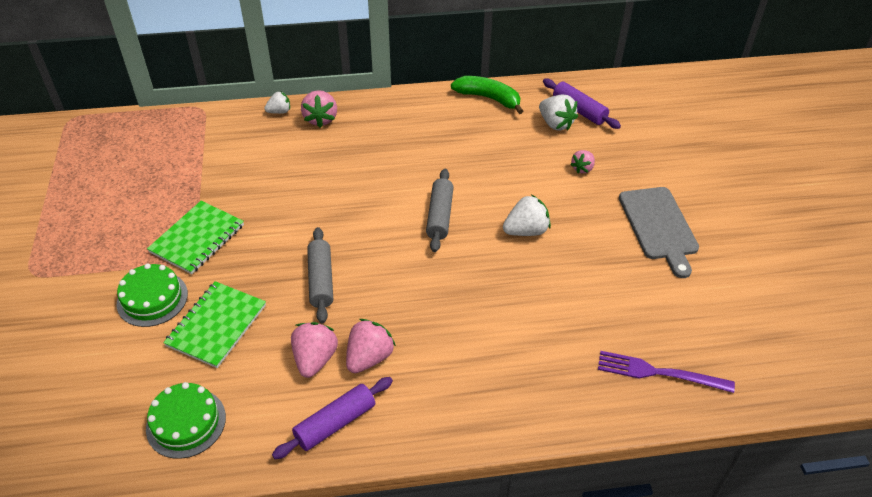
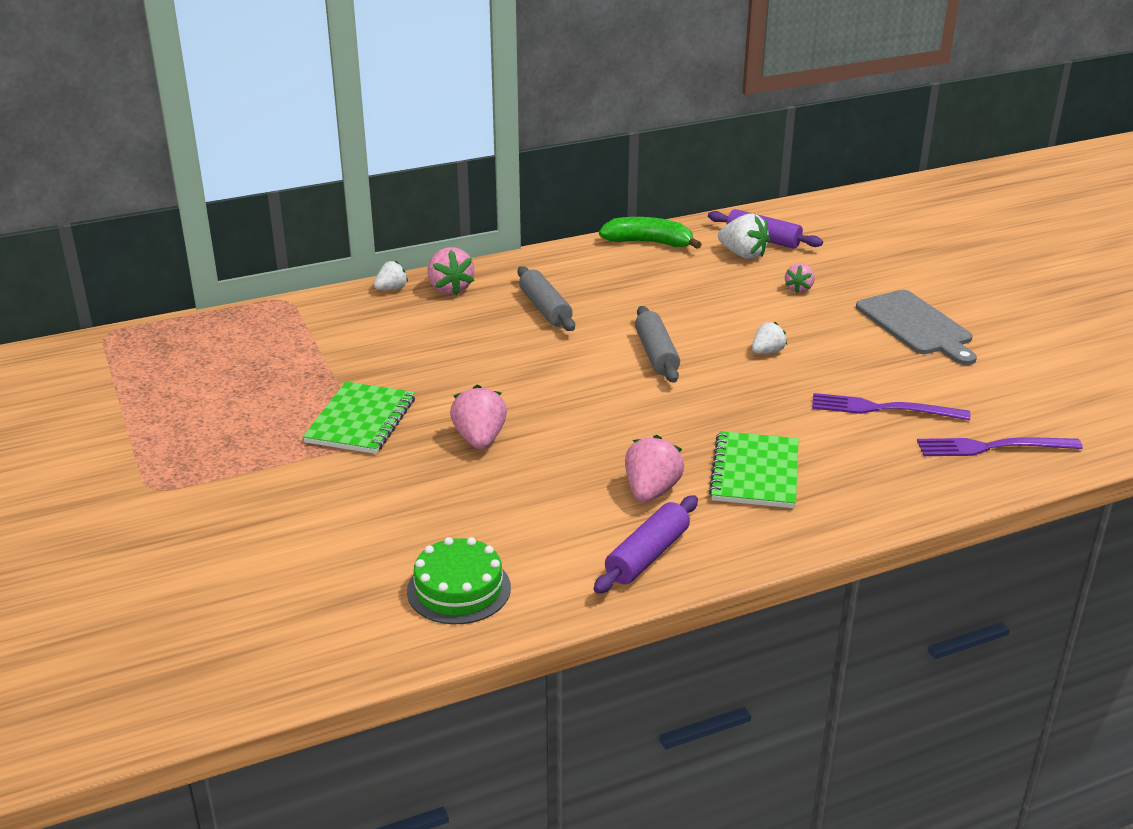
camera: 15 degrees left, 15 degrees down
(152, 299) = (338, 485): green cake -> none
(217, 325) = (440, 495): green notebook -> green notebook (755, 472)
(315, 359) = (585, 504): pink strawberry -> pink strawberry (480, 439)
(321, 280) = (546, 433): grey rolling pin -> grey rolling pin (545, 309)
(526, 231) = (767, 352): white strawberry -> white strawberry, size x0.63
(589, 311) = (883, 409): none -> purple fork

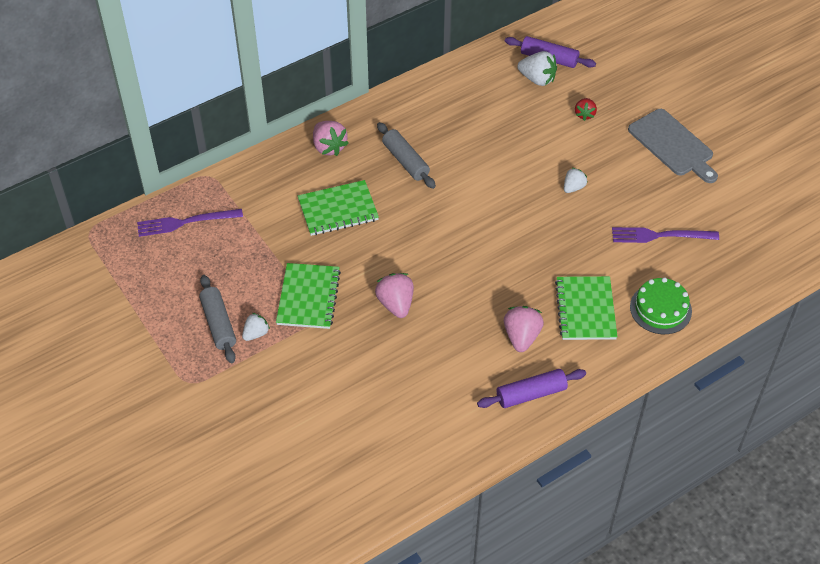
camera: 10 degrees left, 20 degrees up
(391, 289) = (285, 153): white strawberry -> white strawberry (256, 333)
(438, 343) = (338, 209): none -> green notebook
(459, 589) = (420, 440): green cake -> green cake (660, 309)
(647, 555) = (531, 394): purple rolling pin -> purple rolling pin turned 45 degrees clockwise
(648, 243) = (464, 73): green banana -> none
(656, 354) = (496, 200): grey rolling pin -> grey rolling pin (218, 324)
(799, 289) = (584, 114): pink strawberry -> red strawberry
(993, 447) = (736, 263): purple fork -> purple fork (186, 222)

